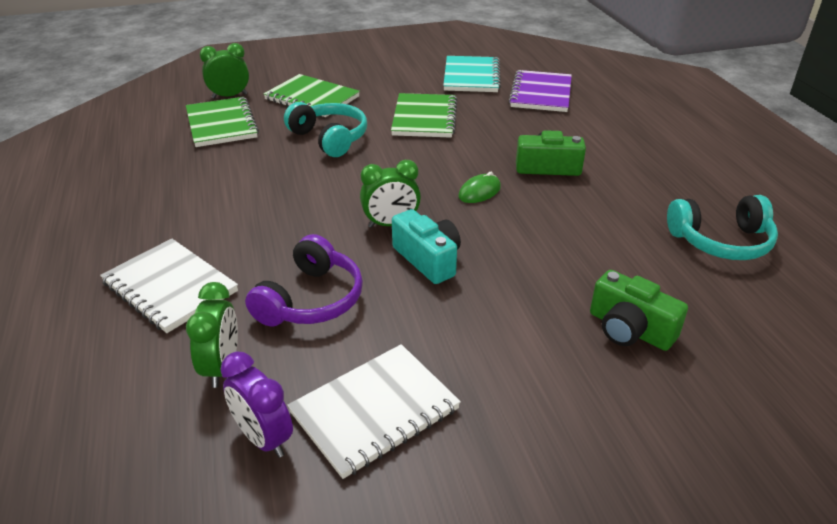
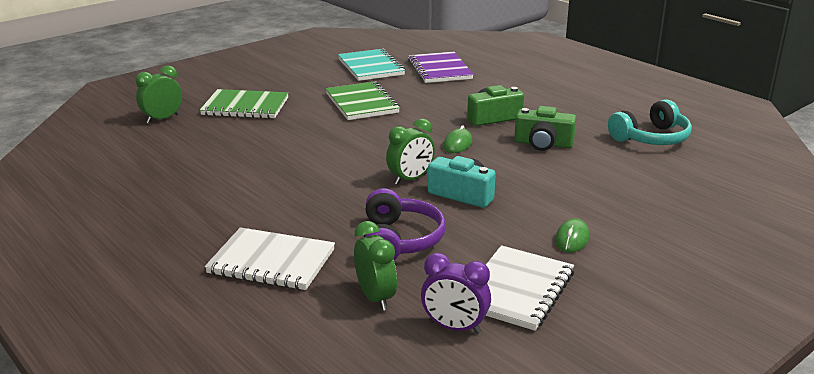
camera: 25 degrees left, 10 degrees down
(221, 124) = (180, 141): green notebook -> none
(329, 138) = (295, 133): turquoise headphones -> none
(499, 359) = (572, 239): none -> green mouse
(629, 329) = (639, 201): green camera -> green camera (543, 144)

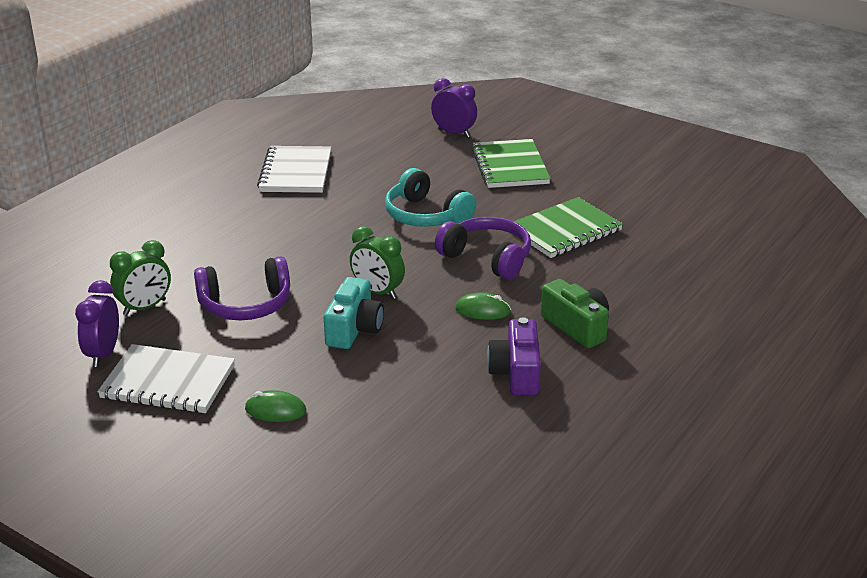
camera: 75 degrees right, 5 degrees up
(162, 119) = (454, 133): green clock -> purple clock
(271, 262) = (194, 247): white notebook -> white notebook (296, 172)
(371, 67) = (687, 217): turquoise notebook -> none
(383, 133) = (487, 258): none -> purple headphones
(439, 70) = (719, 267): purple notebook -> none
(543, 144) = (516, 373): green camera -> purple camera
(651, 138) = (586, 466): turquoise headphones -> turquoise headphones (426, 215)

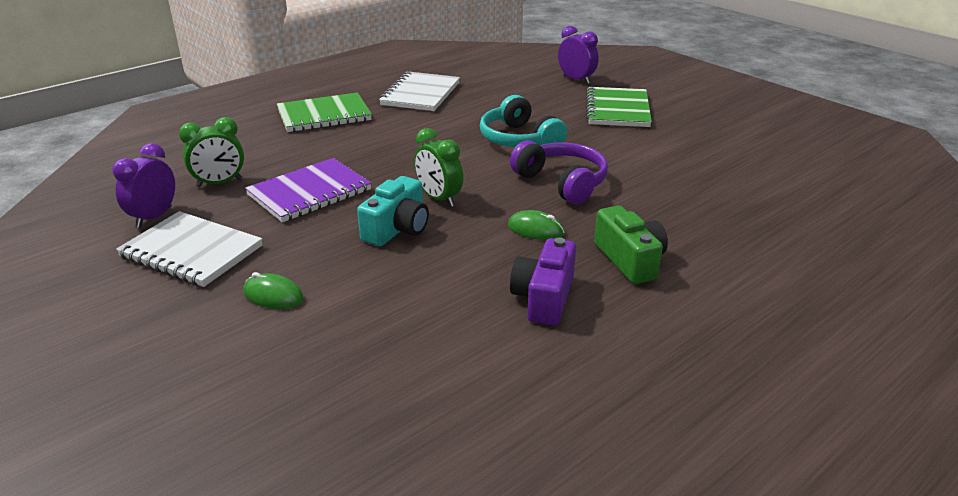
camera: 15 degrees right, 0 degrees up
(246, 304) = (309, 193): purple headphones -> purple notebook
(564, 231) = (650, 168): green notebook -> green notebook (324, 115)

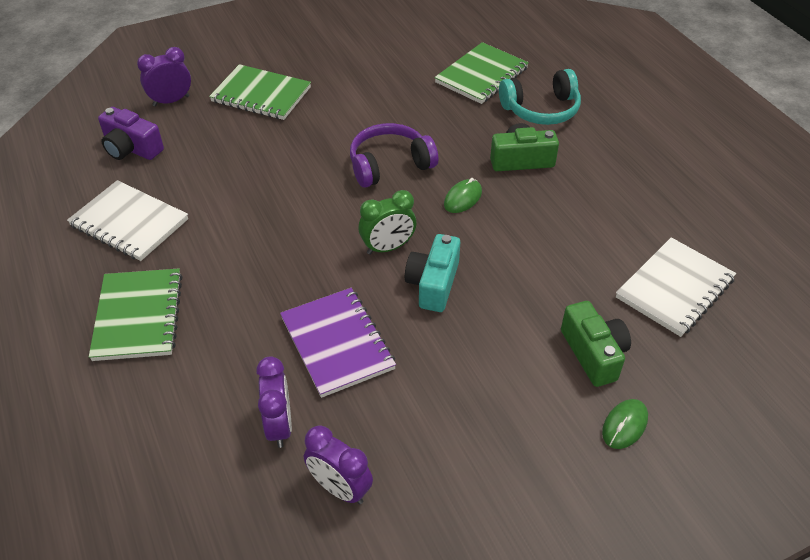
camera: 75 degrees left, 15 degrees up
(191, 252) = (427, 448): white notebook -> white notebook (675, 288)
(219, 183) = (279, 425): green clock -> purple clock
(273, 295) = (521, 381): green mouse -> green mouse (624, 425)
(318, 342) = (593, 353): none -> green camera
(397, 229) = (433, 284): turquoise camera -> turquoise camera turned 120 degrees counterclockwise
(519, 140) = (292, 171): turquoise headphones -> turquoise headphones (541, 109)
(544, 298) = (559, 215): purple camera -> purple camera (131, 148)
(773, 215) = (481, 75): none -> green notebook

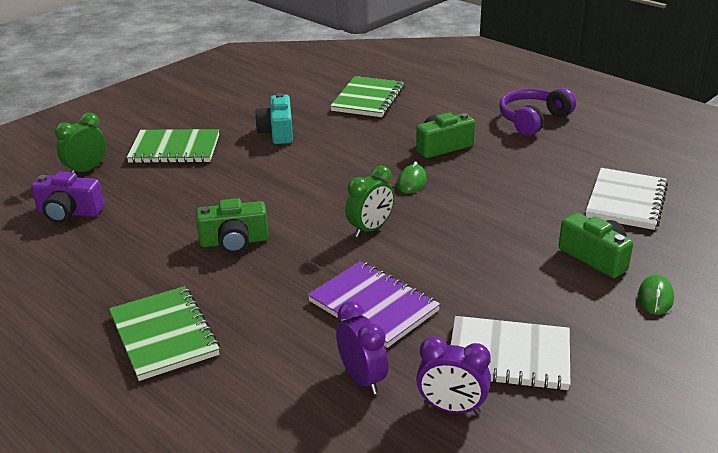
camera: 20 degrees left, 15 degrees down
(129, 223) = (105, 268): white notebook -> white notebook (509, 356)
(171, 101) = (86, 170): purple clock -> green clock
(254, 225) = (234, 242): none -> green camera
(389, 165) = (331, 173): purple headphones -> purple headphones (533, 120)
(433, 284) = (429, 244): turquoise camera -> turquoise camera (277, 132)
(541, 109) = (434, 111): turquoise headphones -> none

